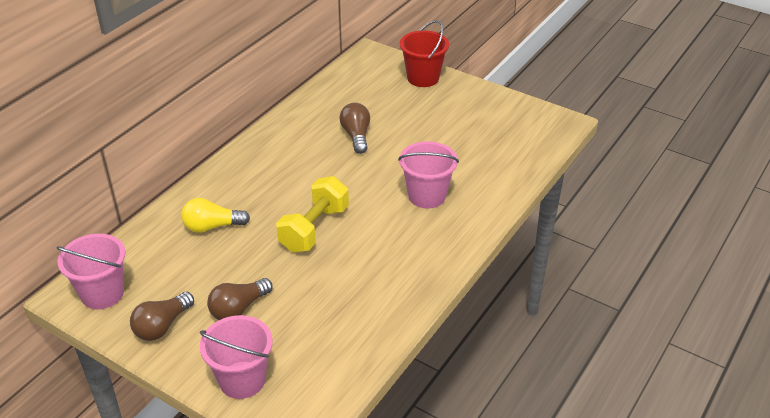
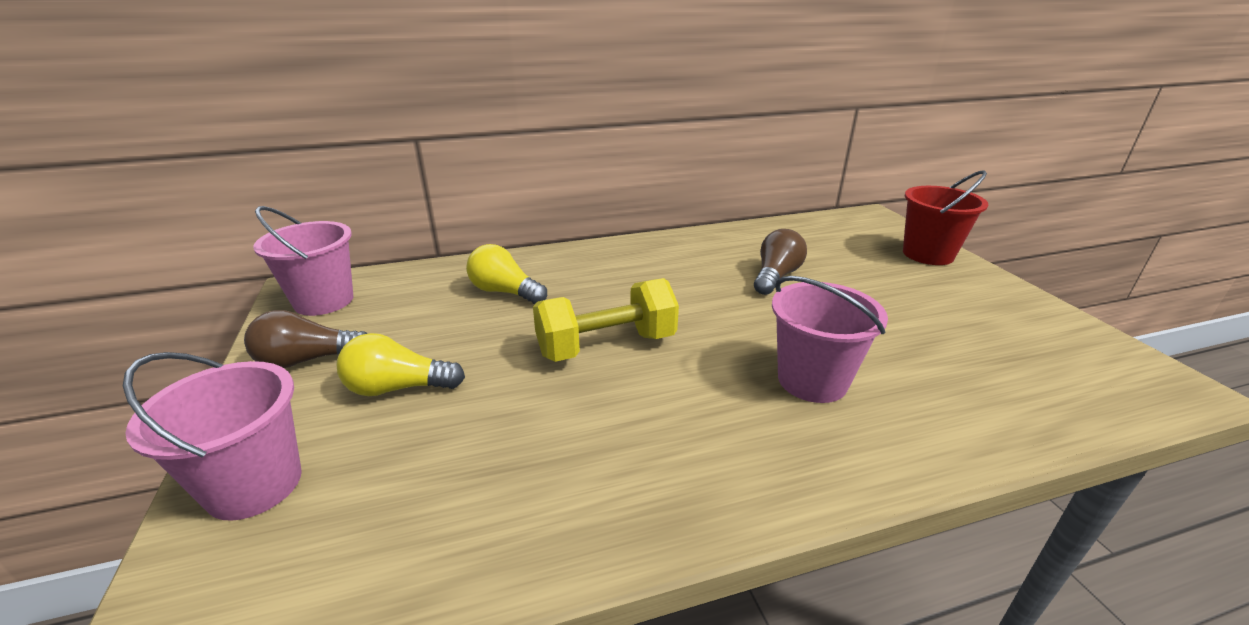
camera: 40 degrees right, 10 degrees down
(238, 309) = (398, 388): brown light bulb -> yellow light bulb

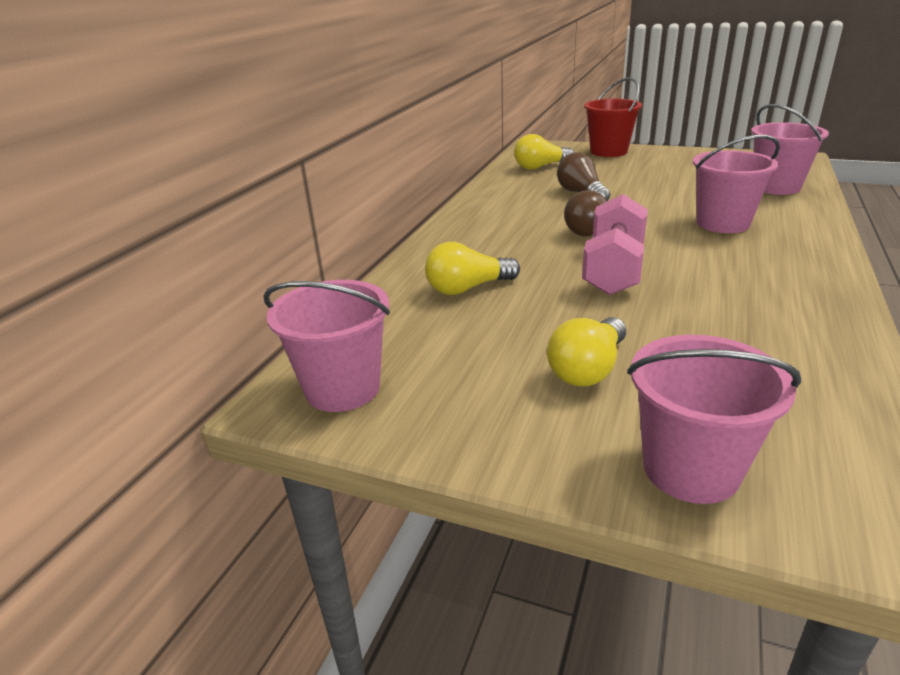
camera: 50 degrees left, 0 degrees up
(308, 360) = (477, 414): brown light bulb -> brown light bulb (589, 229)
(606, 346) = (613, 269): yellow dumbbell -> pink dumbbell
(816, 237) = (540, 167): none -> yellow light bulb
(1009, 393) = (776, 187): none -> pink bucket

